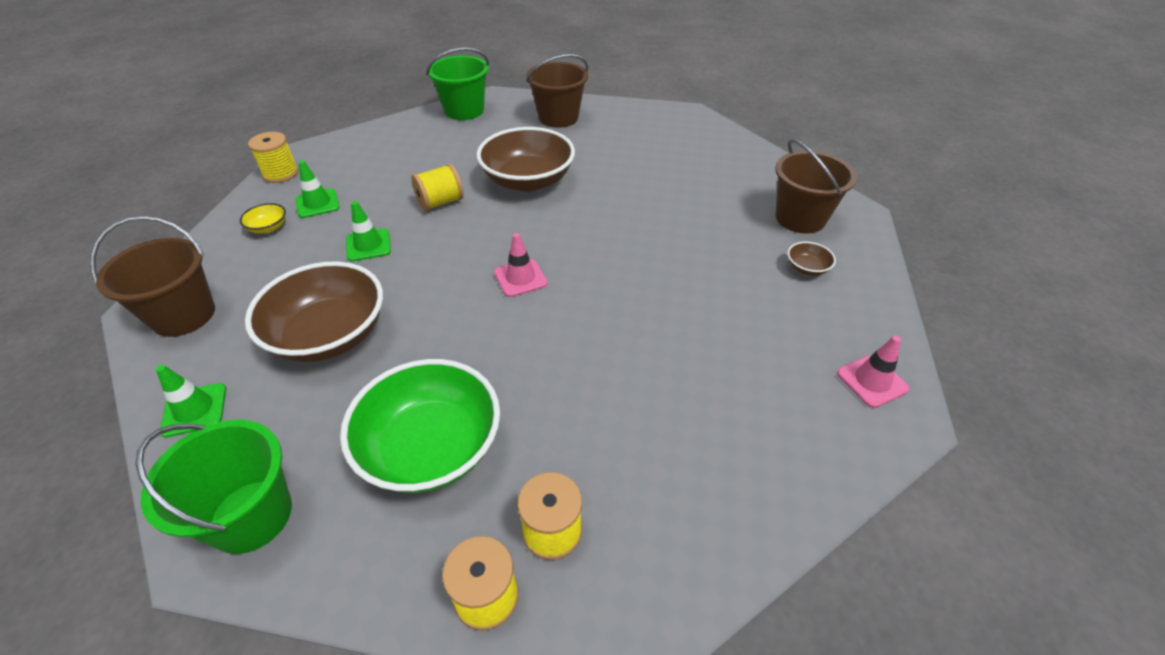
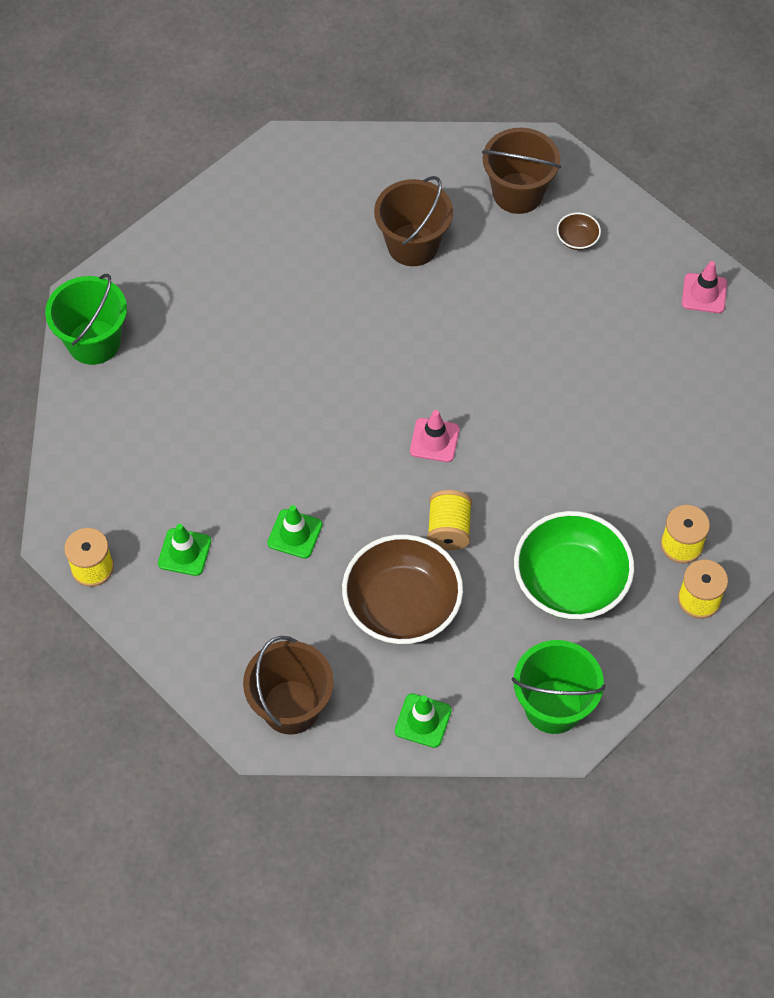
camera: 55 degrees left, 15 degrees up
(268, 228) = (196, 607): yellow bowl -> none
(440, 202) = (269, 447): yellow spool -> yellow spool (449, 529)
(528, 181) = (291, 358): brown bowl -> none
(558, 118) = (189, 264): brown bucket -> brown bucket (413, 245)

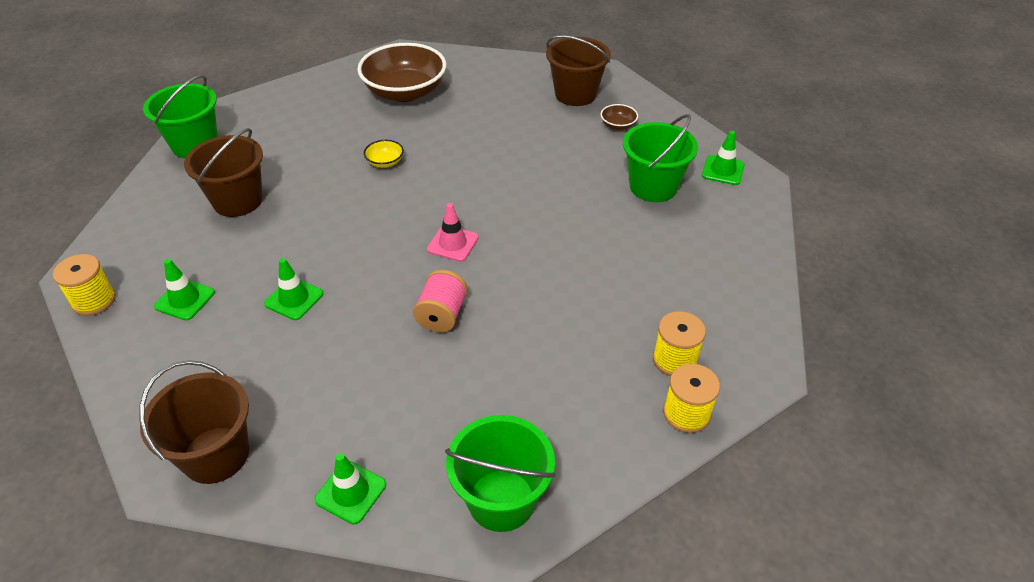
camera: 10 degrees right, 15 degrees down
(325, 337) = (385, 162): none -> yellow bowl
(402, 606) = (371, 374): brown bowl -> brown bowl (405, 92)
(413, 245) = (480, 115): brown bucket -> brown bucket (238, 201)
(449, 529) = (442, 315): yellow spool -> pink spool
(570, 582) = (551, 377): green bowl -> none
(631, 329) = (653, 187): none -> green bucket
(704, 293) = (723, 170): pink traffic cone -> green traffic cone

